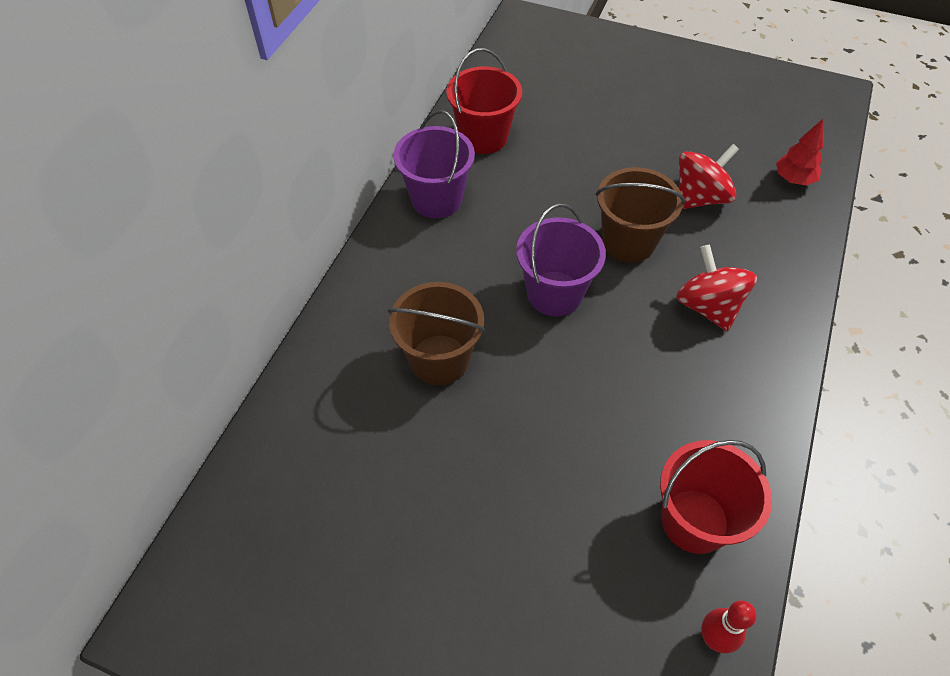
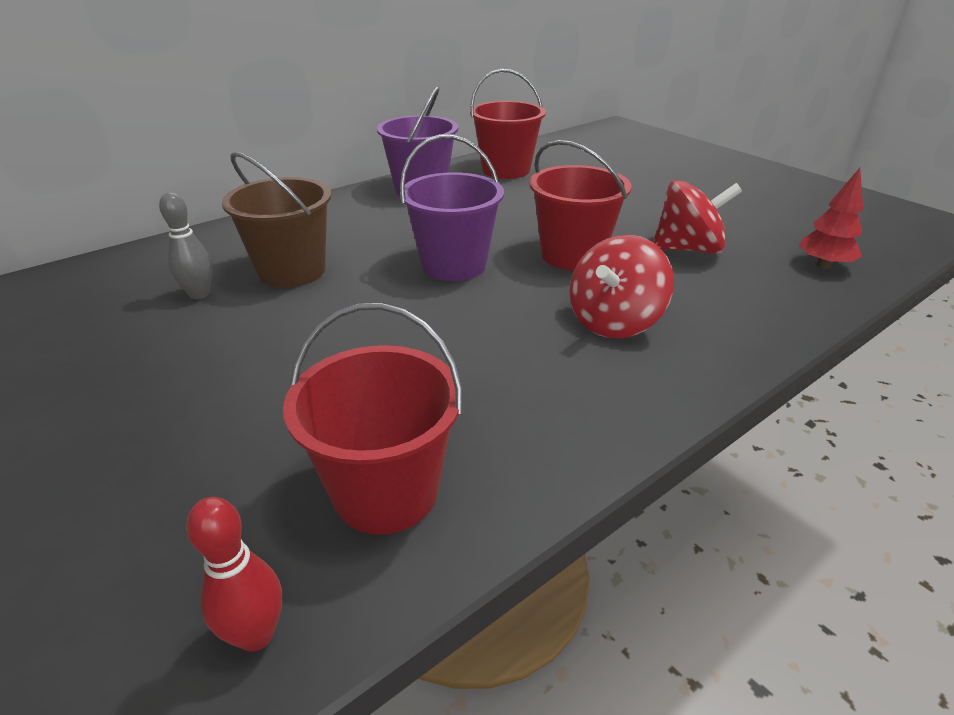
camera: 30 degrees right, 20 degrees down
(396, 422) = (199, 294): none -> grey bowling pin
(628, 242) = (572, 255): brown bucket -> red bucket
(708, 306) = (614, 322): red spinning top -> red spinning top turned 150 degrees counterclockwise

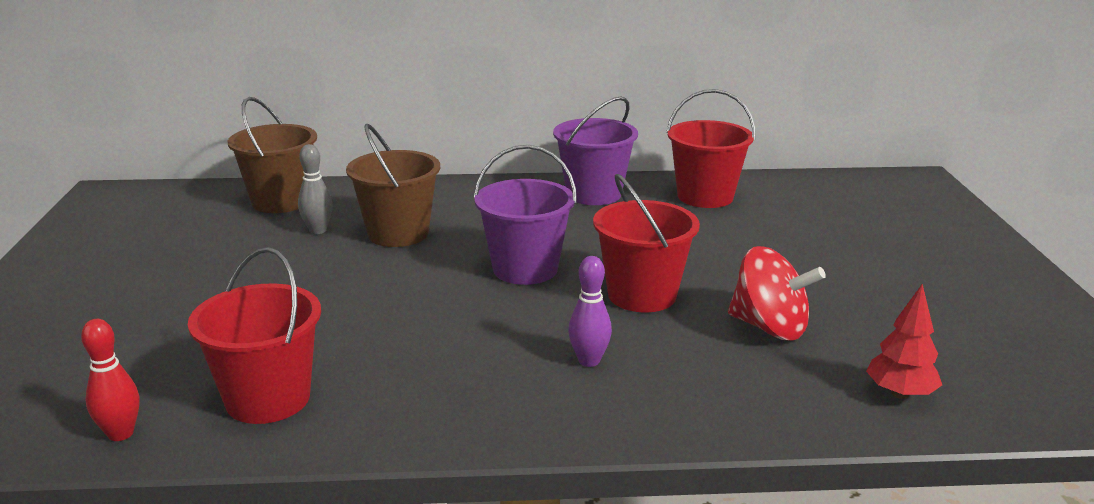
camera: 35 degrees right, 10 degrees down
(114, 278) = (280, 201): none -> brown bucket
(614, 322) = (589, 361): red spinning top -> purple bowling pin

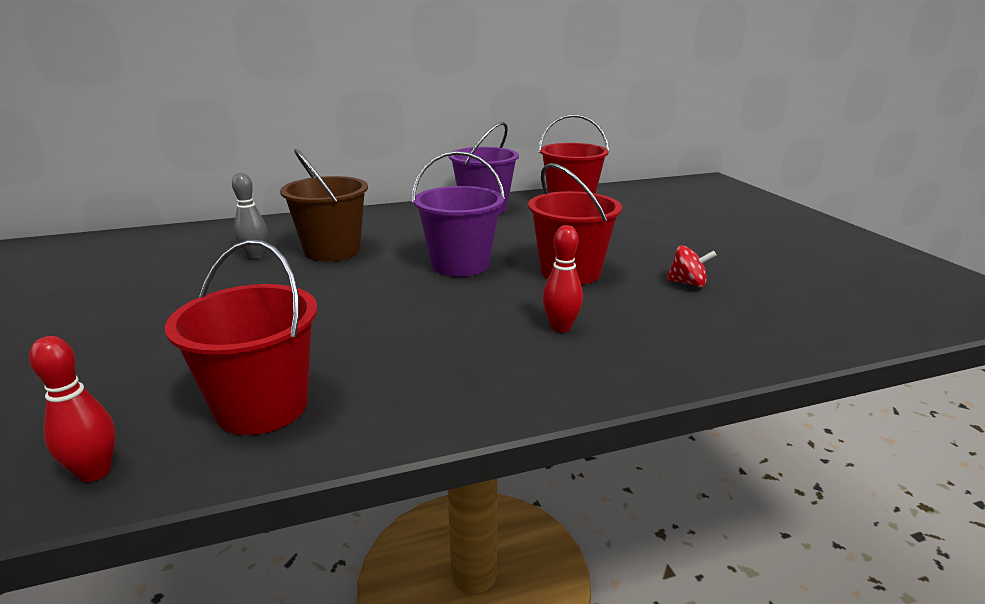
camera: 15 degrees left, 0 degrees up
(280, 201) = (210, 238): brown bucket -> none
(589, 361) = (561, 327): purple bowling pin -> red bowling pin
(769, 327) = (688, 283): red spinning top -> red spinning top, size x0.56
(900, 394) = (824, 317): red tree -> none

